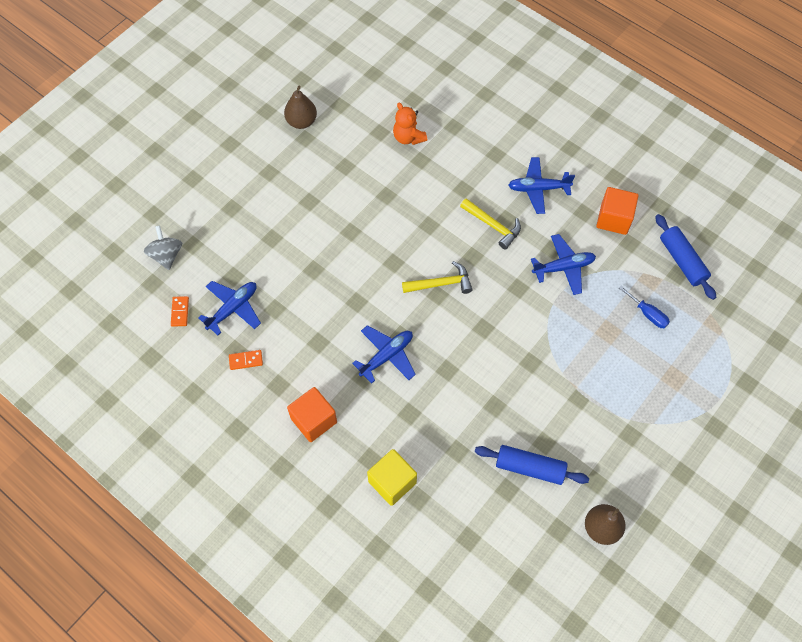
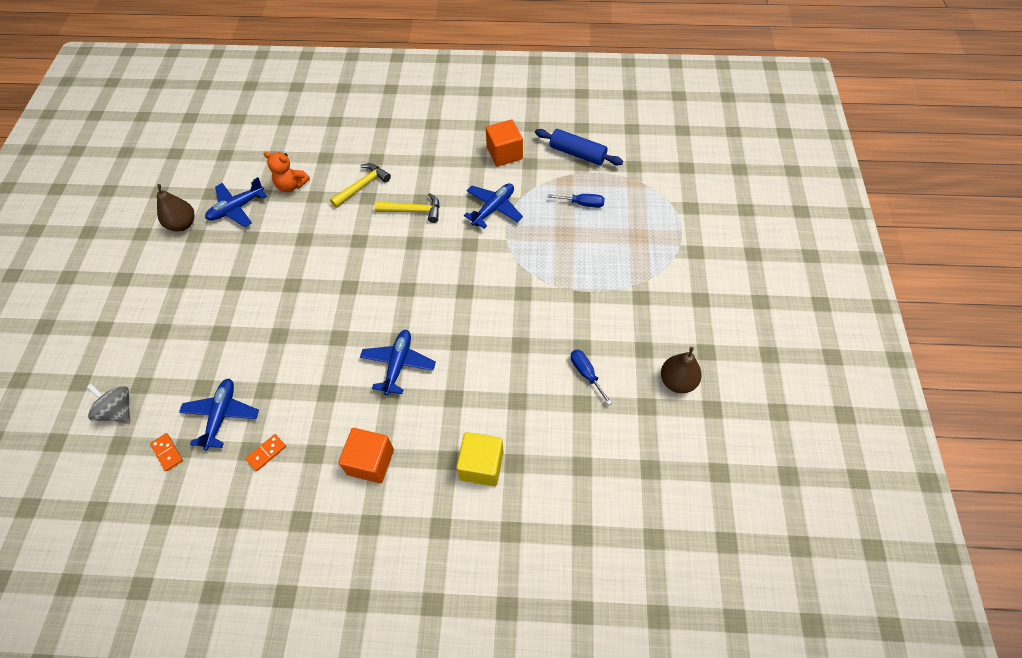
camera: 35 degrees left, 5 degrees down
(441, 284) = (403, 279): yellow hammer -> yellow hammer (362, 186)
(530, 468) = (586, 374): blue rolling pin -> blue screwdriver
(538, 189) = (429, 164): blue plane -> blue plane (237, 208)

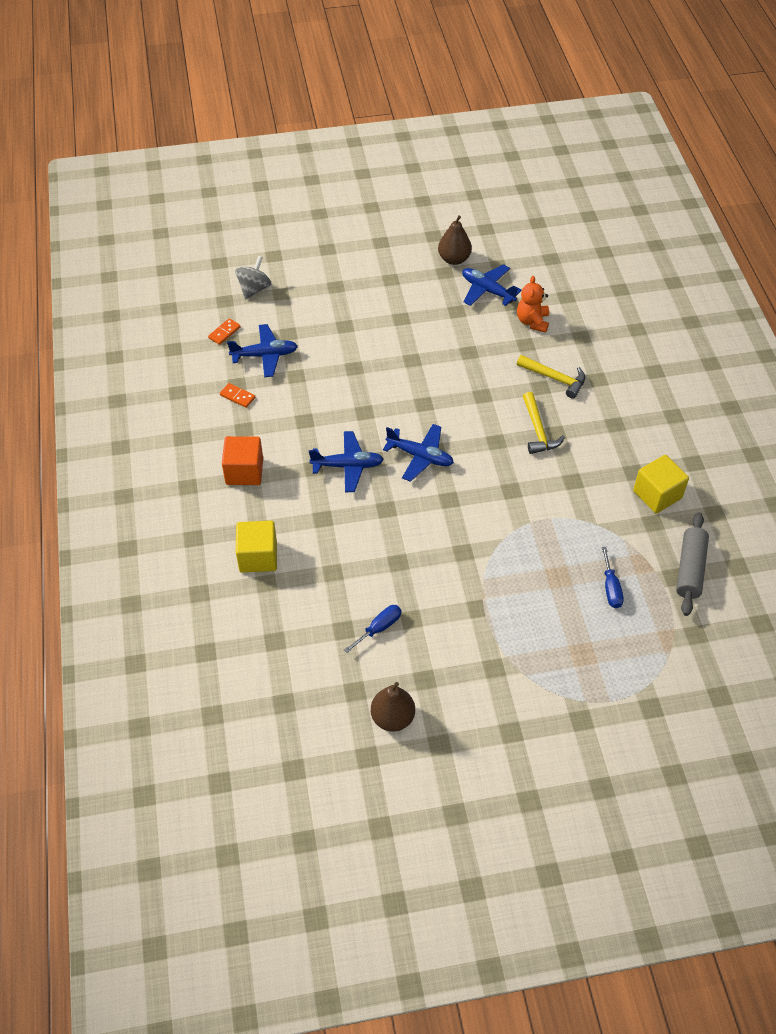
camera: 75 degrees right, 5 degrees down
(493, 209) = (569, 501): blue plane -> blue plane (420, 456)
(504, 153) = (657, 494): orange cube -> yellow cube
(577, 154) = (690, 569): blue rolling pin -> grey rolling pin

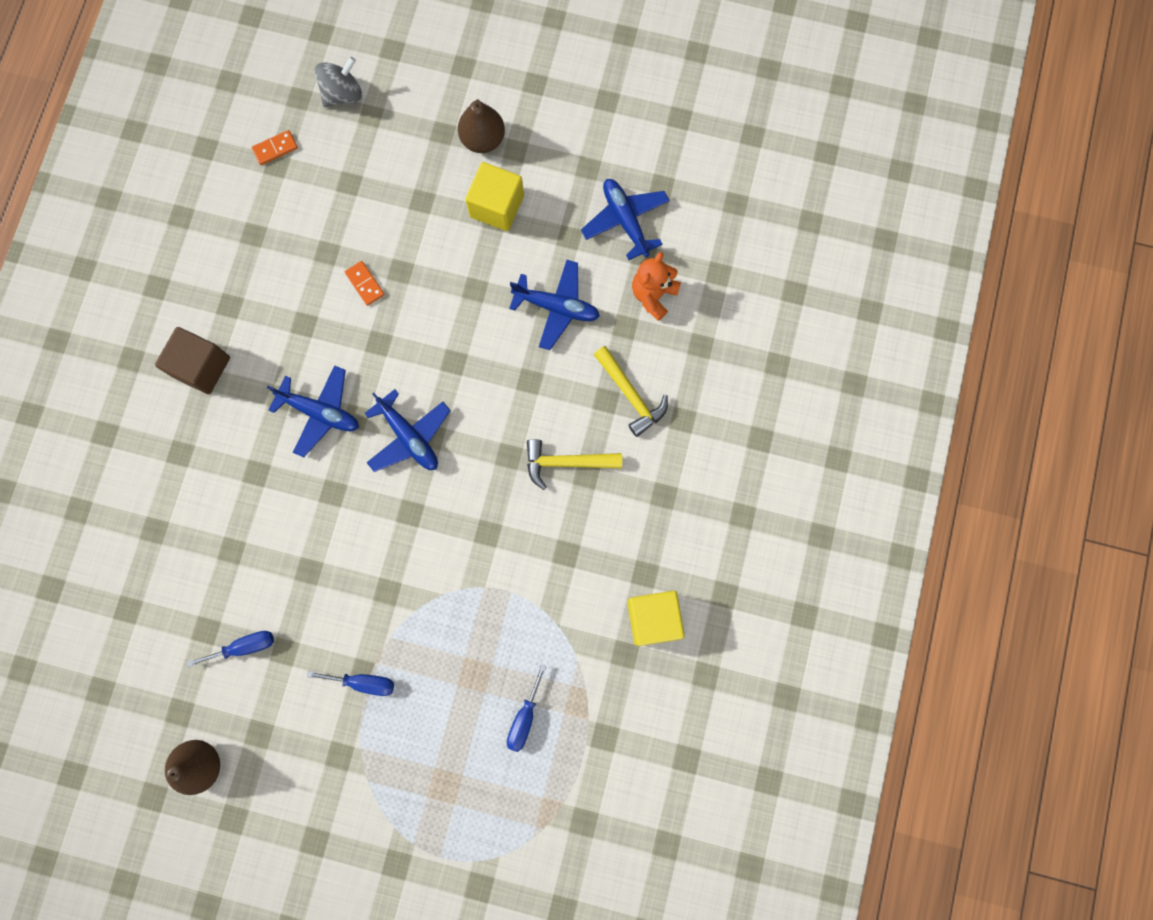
camera: 25 degrees right, 25 degrees up
(237, 396) = (245, 253): orange domino -> orange domino (365, 284)
(244, 471) = (202, 367): orange cube -> brown cube
(258, 557) = (161, 491): yellow cube -> yellow cube (497, 206)
(265, 355) = (305, 205): blue plane -> blue plane (556, 307)
(454, 259) = (611, 151): brown pear -> brown pear (483, 139)
(482, 614) = (363, 682): none -> blue screwdriver
(538, 430) = (566, 462): yellow hammer -> yellow hammer turned 75 degrees clockwise
(690, 569) = (629, 736): grey rolling pin -> none

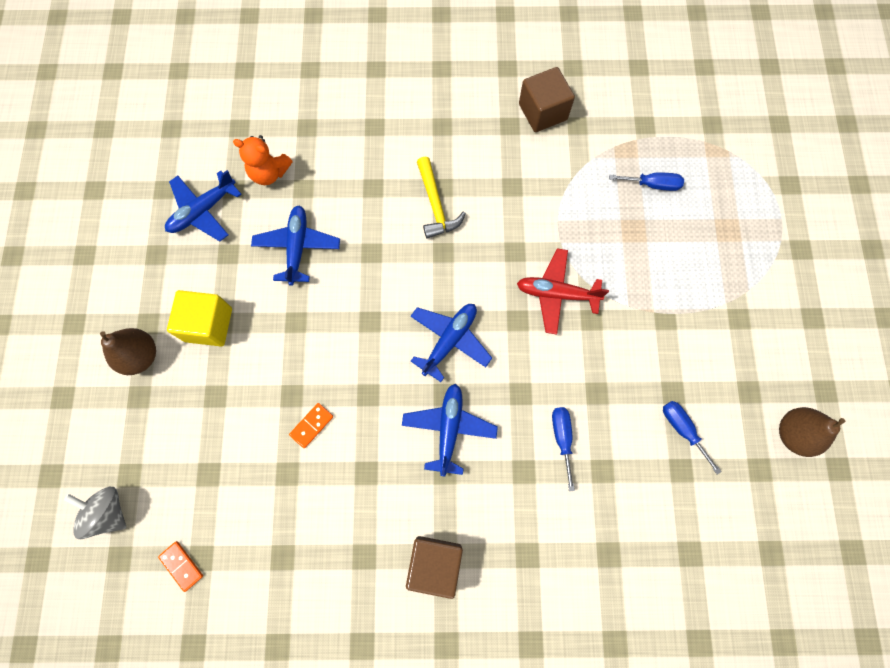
camera: 105 degrees left, 5 degrees down
(363, 682) = (673, 317): blue screwdriver -> blue screwdriver (562, 438)
(426, 563) = (557, 294): none -> red plane
(630, 395) = (363, 170): yellow hammer -> none
(653, 618) = (542, 112): yellow cube -> brown cube

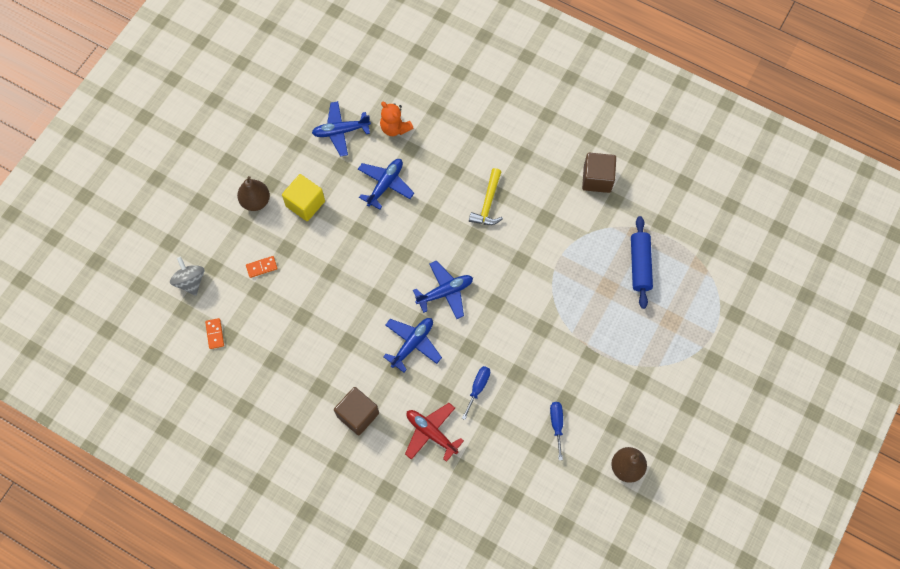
camera: 30 degrees right, 5 degrees down
(311, 425) = (332, 296): orange domino -> orange domino (261, 267)
(557, 294) = (530, 300): red plane -> red plane (431, 433)
(652, 184) = (640, 265): blue screwdriver -> blue rolling pin

